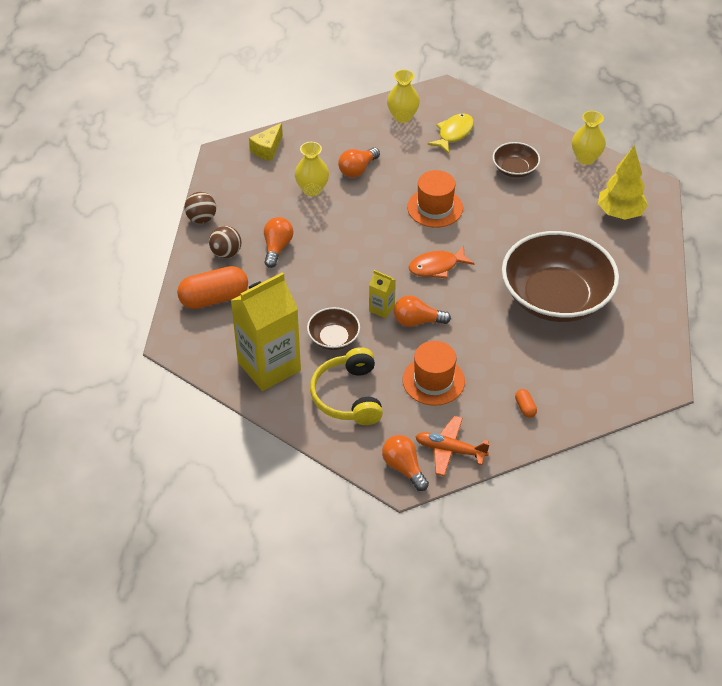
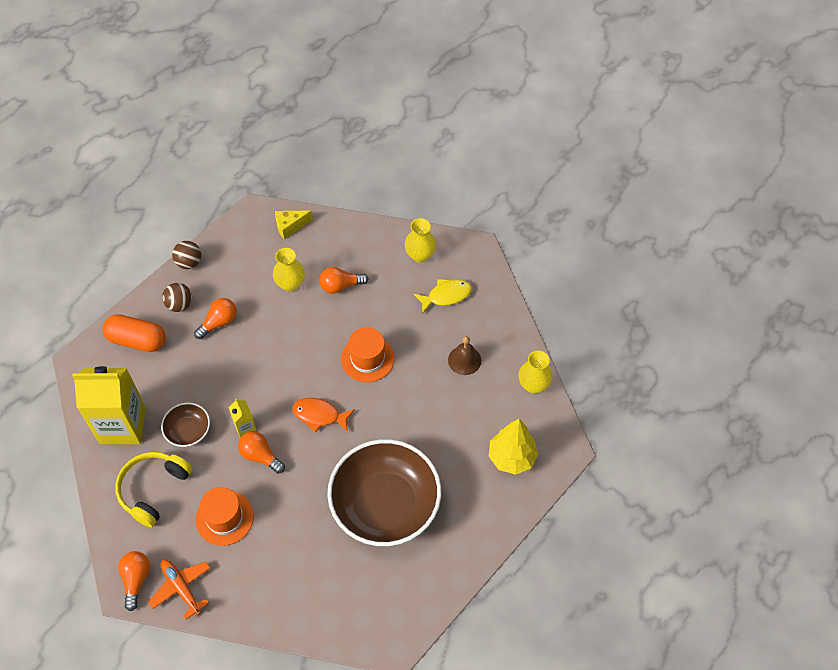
camera: 35 degrees right, 10 degrees up
(515, 169) = (464, 360): brown bowl -> brown bell
(525, 408) = (269, 589): orange capsule -> none

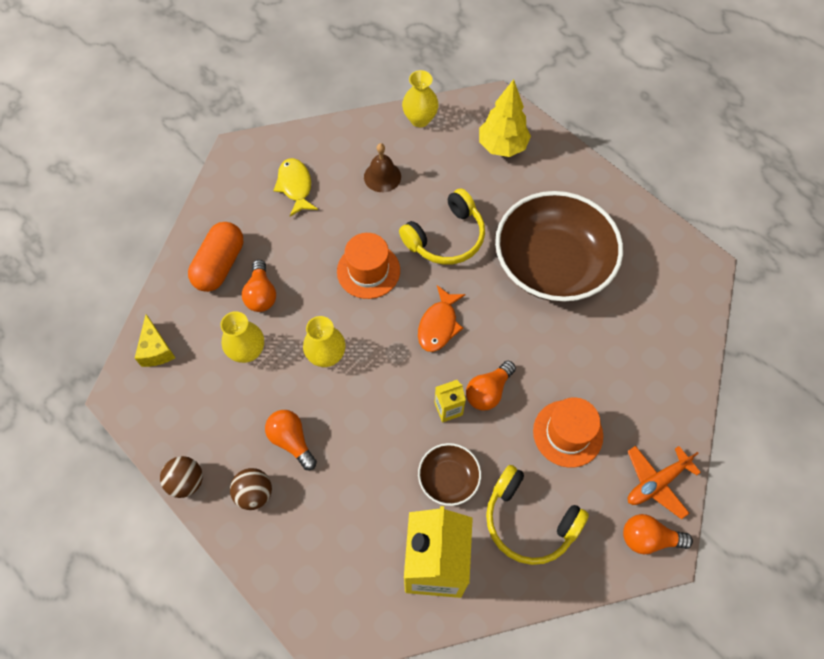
camera: 85 degrees left, 5 degrees up
(137, 340) = (303, 551): orange capsule -> orange capsule (220, 265)
(405, 415) = (446, 238): none -> yellow headphones
(420, 255) = (234, 207): yellow vase -> yellow vase (326, 356)

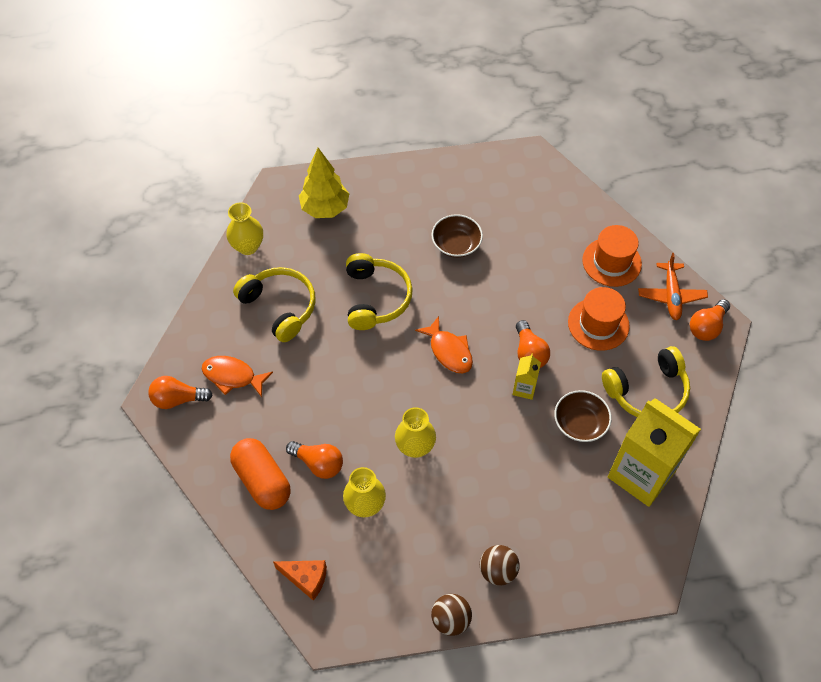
camera: 55 degrees left, 5 degrees down
(156, 349) = (306, 579): yellow cheese -> orange cheese
(292, 441) = (471, 516): orange light bulb -> orange light bulb (178, 399)
(295, 186) = (232, 376): yellow fish -> orange fish
(368, 271) = (361, 370): orange hat -> orange hat (611, 262)
(382, 176) = (280, 307): brown bell -> yellow headphones
(552, 264) = (456, 244): brown bowl -> brown bowl, size x0.45

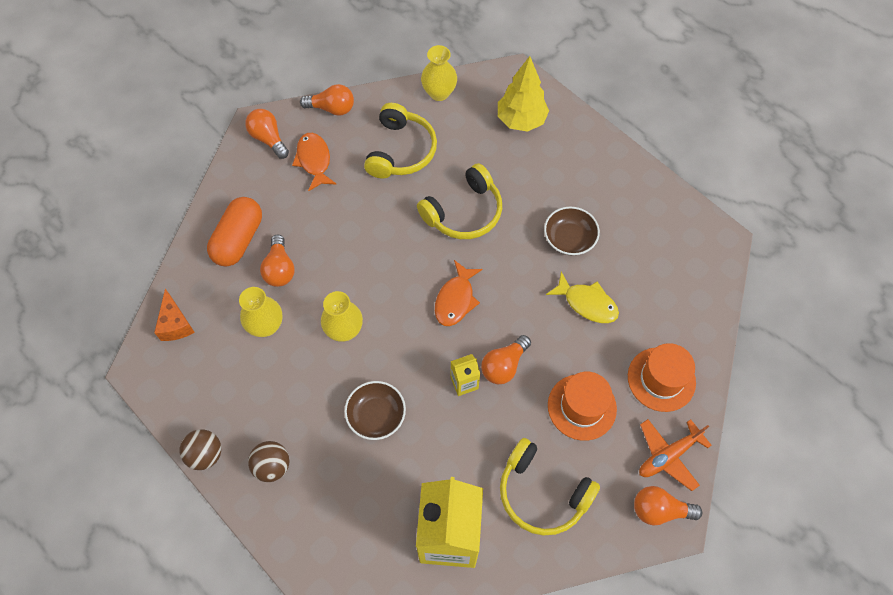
camera: 55 degrees right, 5 degrees up
(191, 332) = (332, 108): none -> orange light bulb
(518, 268) = (587, 303): none -> yellow fish
(580, 423) = (463, 451): brown bowl -> brown bowl (376, 415)

